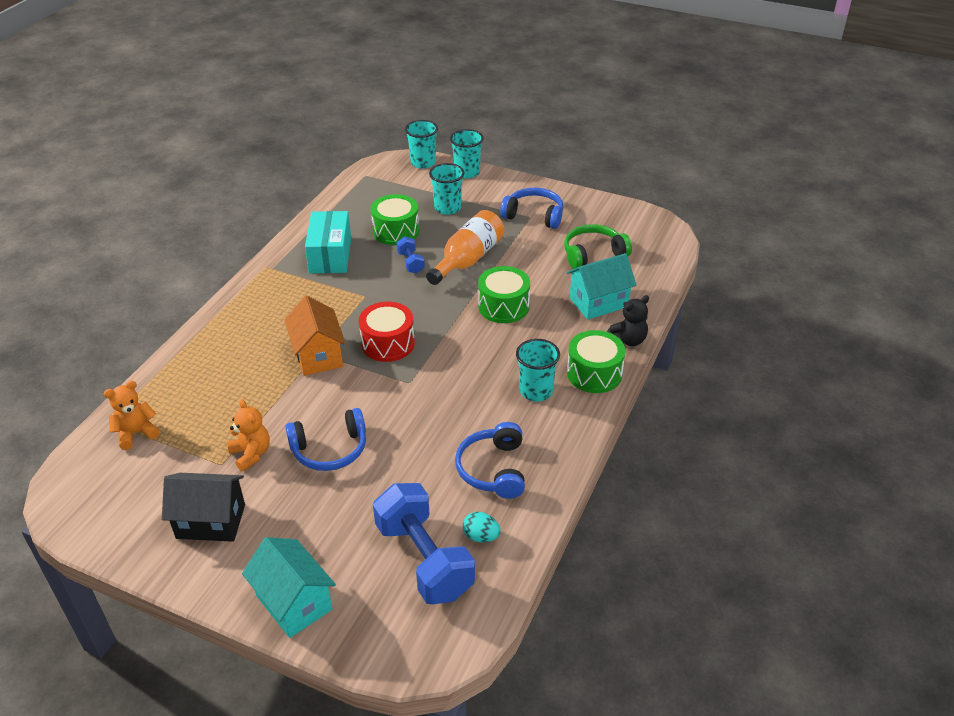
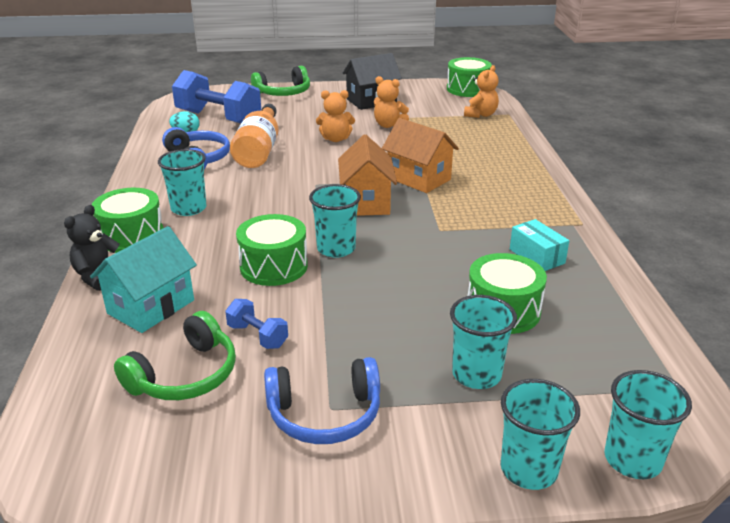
camera: 150 degrees right, 10 degrees down
(68, 500) = (467, 89): none -> green drum
(294, 602) = (283, 93): turquoise house -> green headphones
(330, 255) = (537, 256): turquoise box -> turquoise box, size x0.60
(330, 449) = (335, 139): blue headphones -> orange teddy bear
(388, 343) = (366, 202): red drum -> orange house
(411, 263) = (433, 278): blue dumbbell -> blue dumbbell (258, 336)
(450, 306) = (336, 249): none -> turquoise cup
(468, 259) = (366, 305): orange bottle -> orange bottle (259, 150)

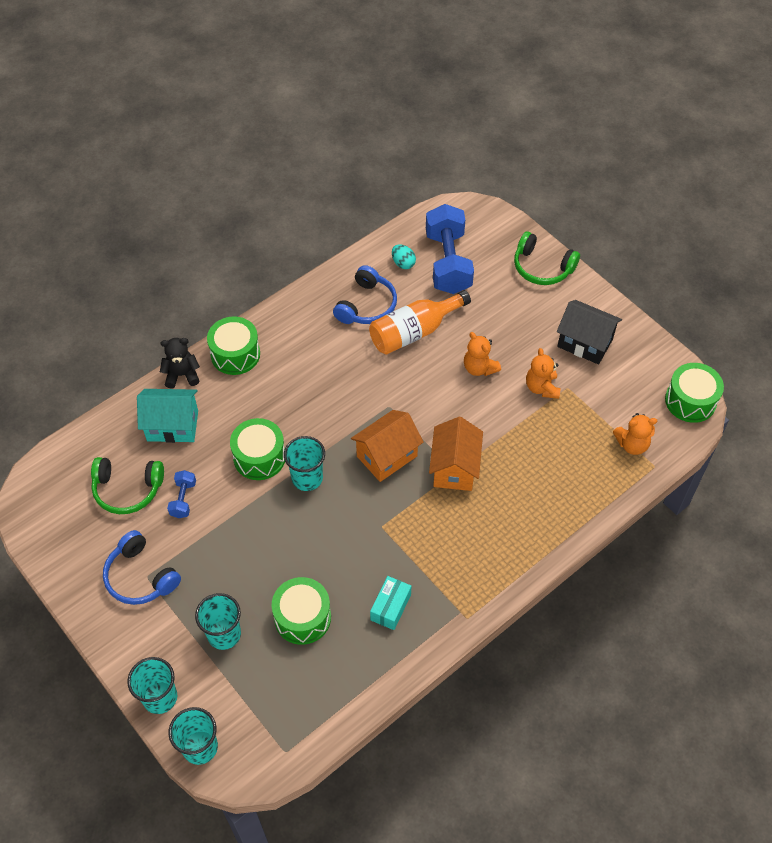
camera: 55 degrees right, 25 degrees up
(188, 208) = (292, 357): turquoise cup -> none

